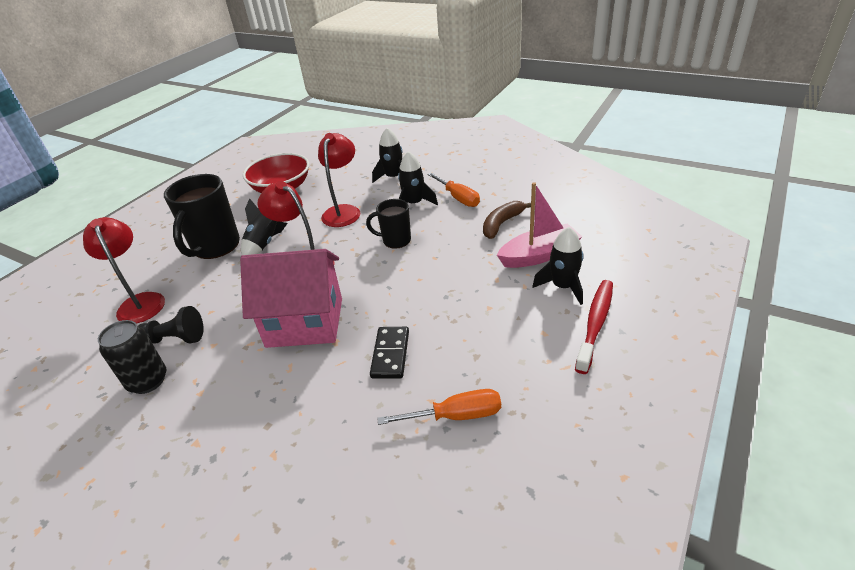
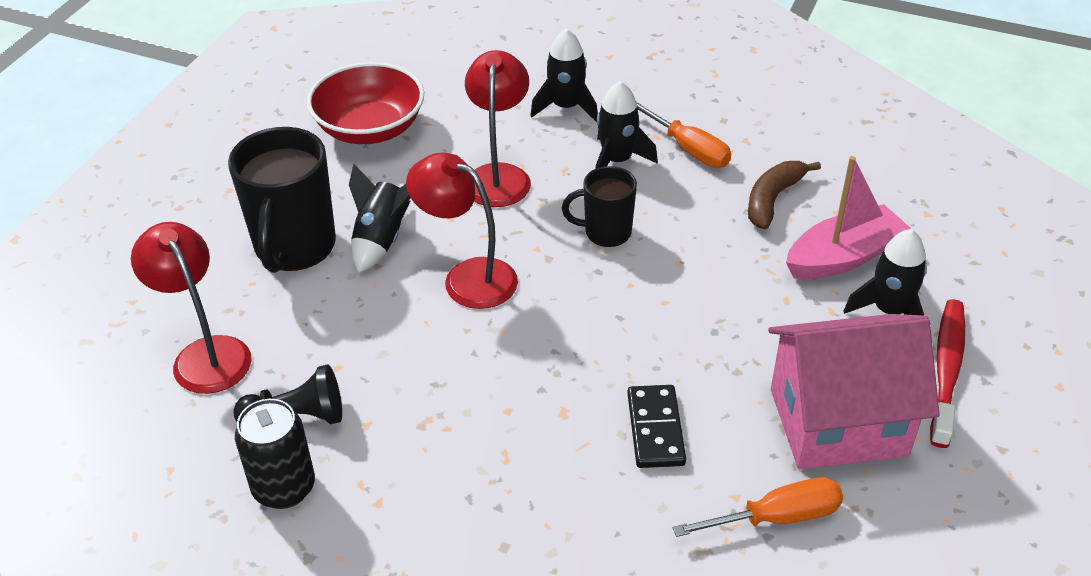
camera: 10 degrees left, 5 degrees up
(305, 322) = (503, 382): pink house -> pink house (837, 422)

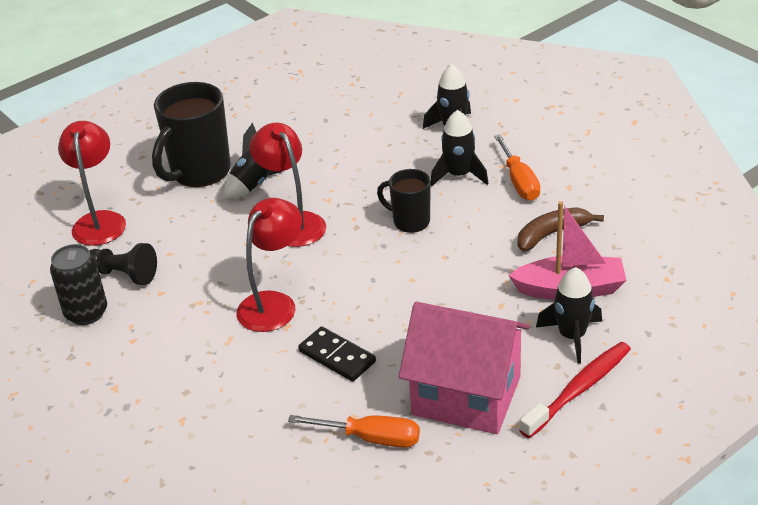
camera: 30 degrees right, 5 degrees down
(370, 129) = (306, 108): red bowl -> none
(499, 176) = (367, 162): red lamp -> red lamp (274, 303)
(655, 429) = (337, 357): black domino -> black domino turned 75 degrees counterclockwise

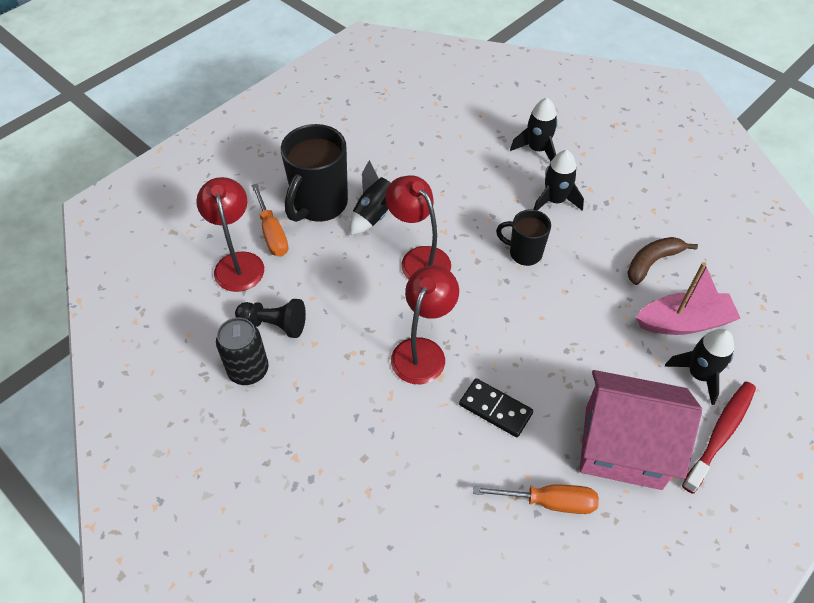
camera: 10 degrees left, 15 degrees up
(519, 181) = (609, 205): orange screwdriver -> orange screwdriver (272, 233)

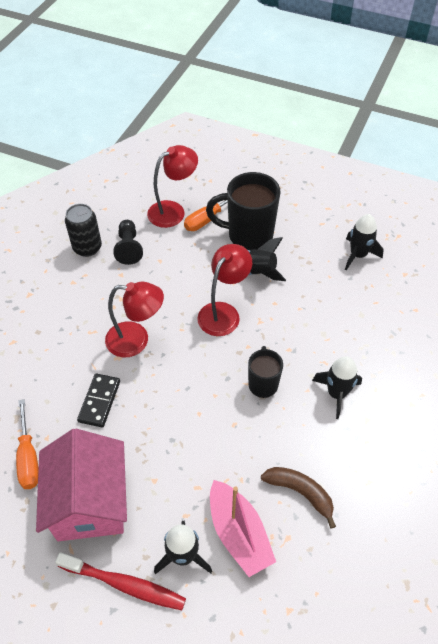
camera: 70 degrees right, 0 degrees up
(537, 149) = (394, 364): black rocket -> black rocket (358, 255)

